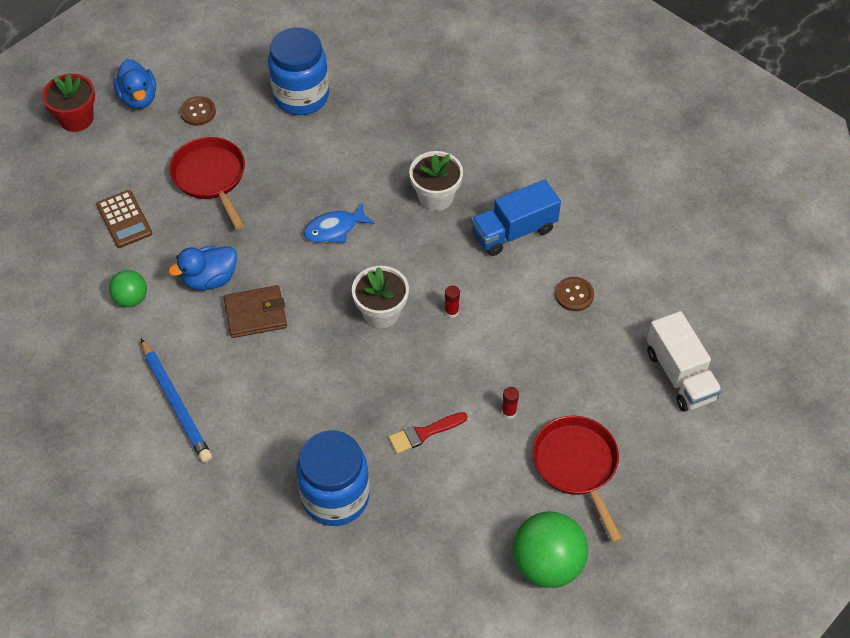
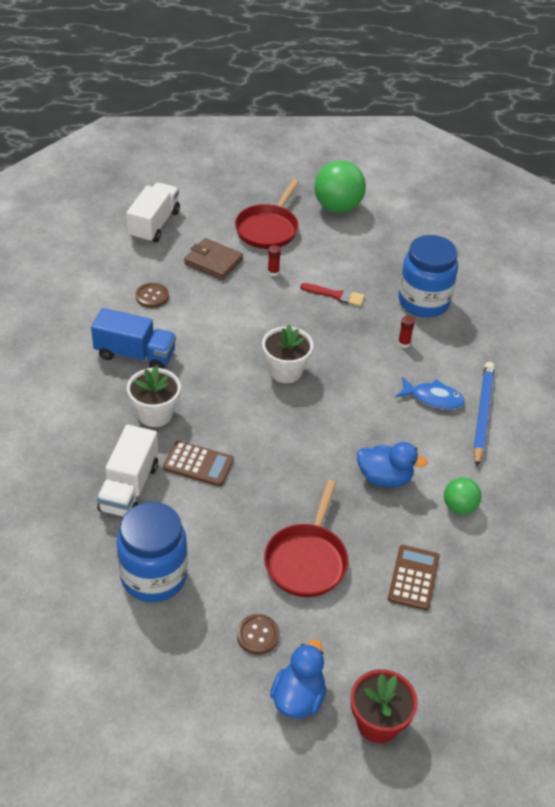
camera: 140 degrees left, 10 degrees down
(255, 314) = (373, 430): brown wallet -> brown wallet (213, 262)
(334, 229) = (254, 446): blue fish -> blue fish (433, 398)
(359, 185) = (198, 464): none -> brown calculator
(385, 134) = (129, 487): none -> white truck
(451, 311) = (239, 340): red glue stick -> red glue stick (404, 343)

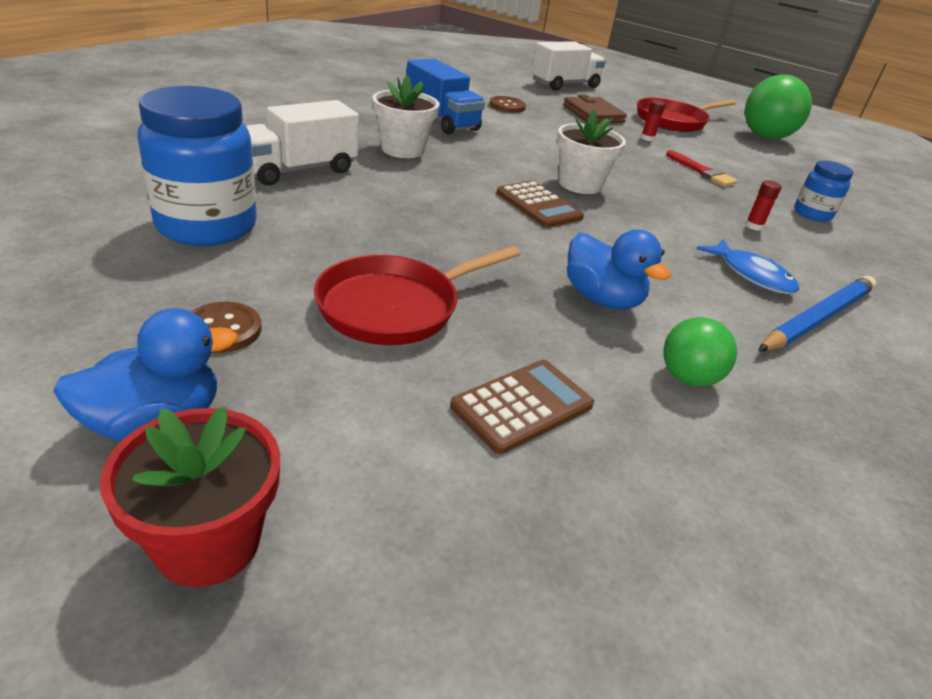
camera: 35 degrees right, 10 degrees down
(198, 464) = (391, 189): brown calculator -> brown calculator (538, 205)
(423, 302) = (812, 214): blue jar -> blue jar, size x0.53

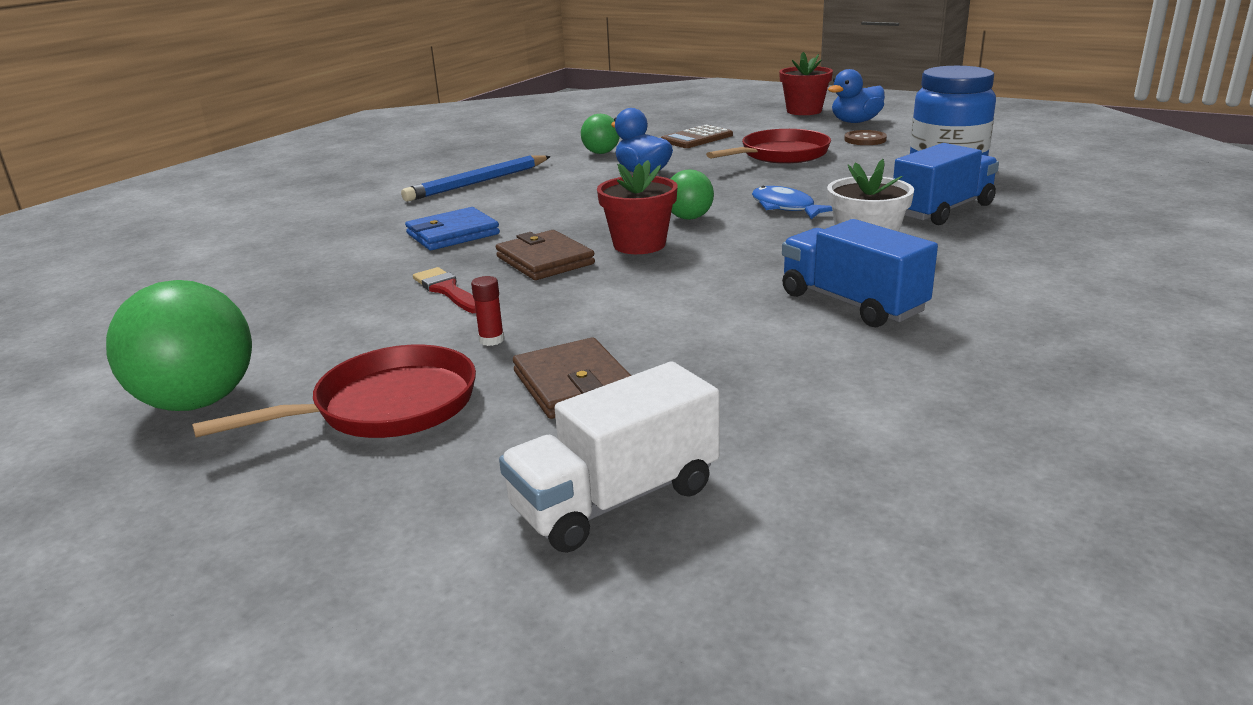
camera: 175 degrees left, 10 degrees down
(298, 170) = (942, 210): white truck -> blue truck
(507, 106) = (755, 365): brown button -> none
(538, 205) = (689, 218): brown calculator -> green ball
(580, 184) = (639, 244): white flower pot -> red flower pot
(650, 183) = (545, 260): none -> brown wallet
(751, 275) = (504, 198): blue fish -> blue fish (786, 207)
(754, 226) = (453, 234): red glue stick -> blue wallet
(812, 214) = (351, 258): blue jar -> none

